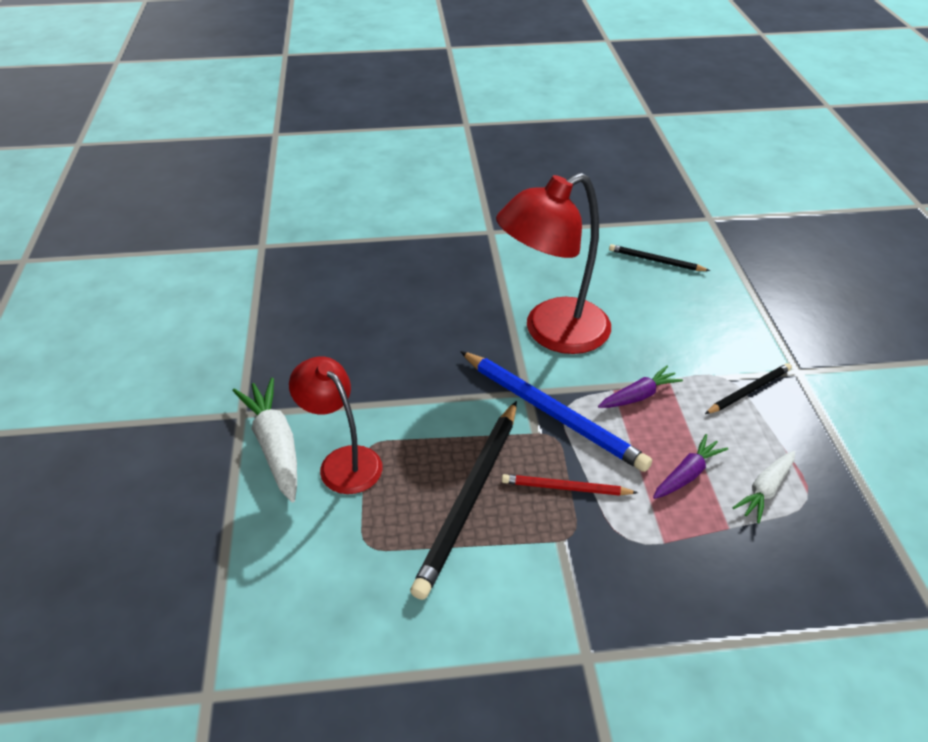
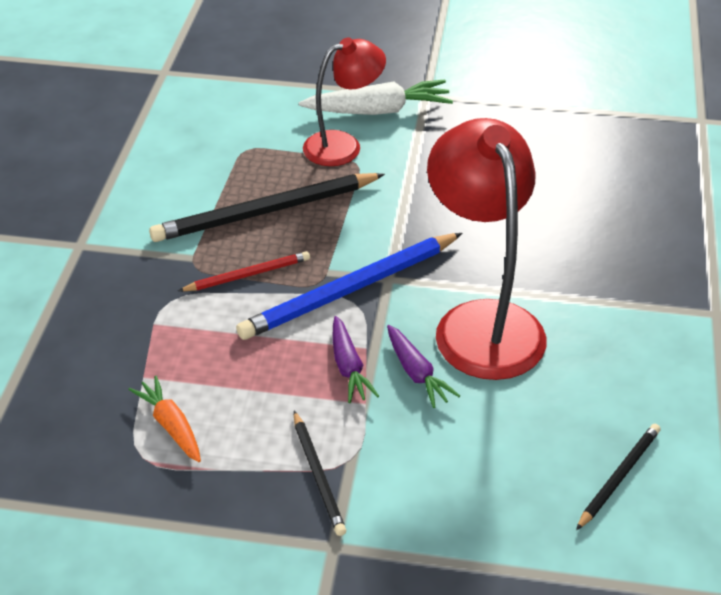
camera: 105 degrees right, 0 degrees up
(470, 498) = (265, 212): black pencil -> black pencil turned 60 degrees counterclockwise
(565, 488) = (247, 275): red pencil -> red pencil turned 45 degrees clockwise
(687, 474) = (221, 369): purple carrot -> purple carrot (417, 373)
(765, 490) = (170, 425): white carrot -> orange carrot

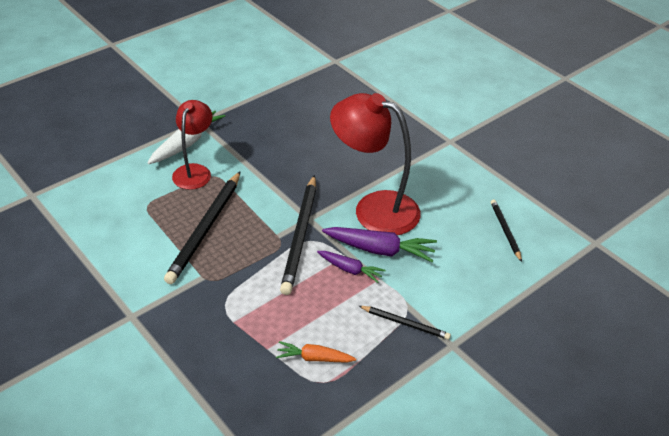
camera: 50 degrees left, 0 degrees up
(247, 275) = (243, 264): red pencil -> none
(350, 290) = (300, 236): blue pencil -> black pencil
(417, 373) = (380, 250): purple carrot -> purple carrot, size x1.63

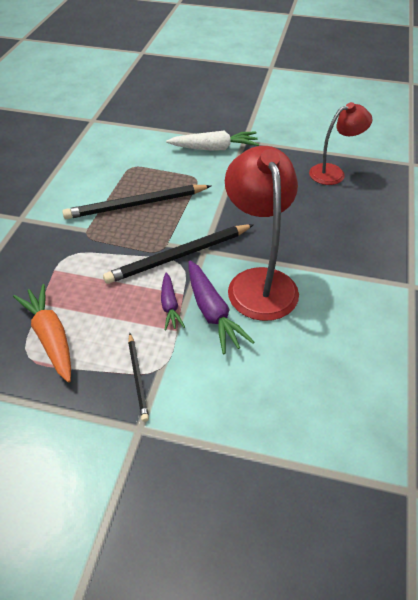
camera: 55 degrees right, 5 degrees up
(195, 171) = (190, 167): red lamp -> red lamp (333, 172)
(314, 358) = (50, 336): orange carrot -> orange carrot, size x1.63
(505, 231) = (336, 393): black pencil -> none

